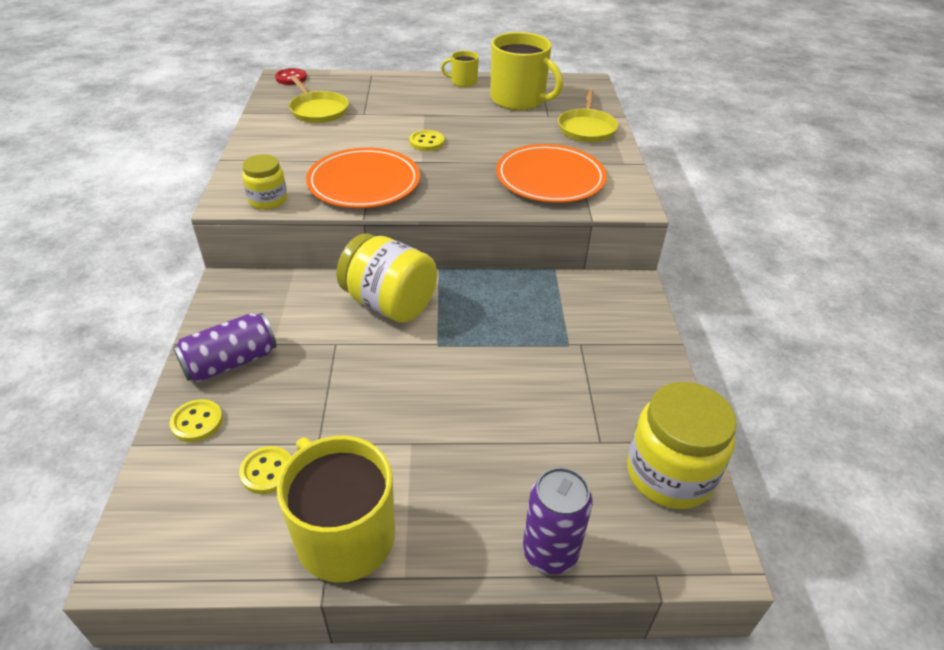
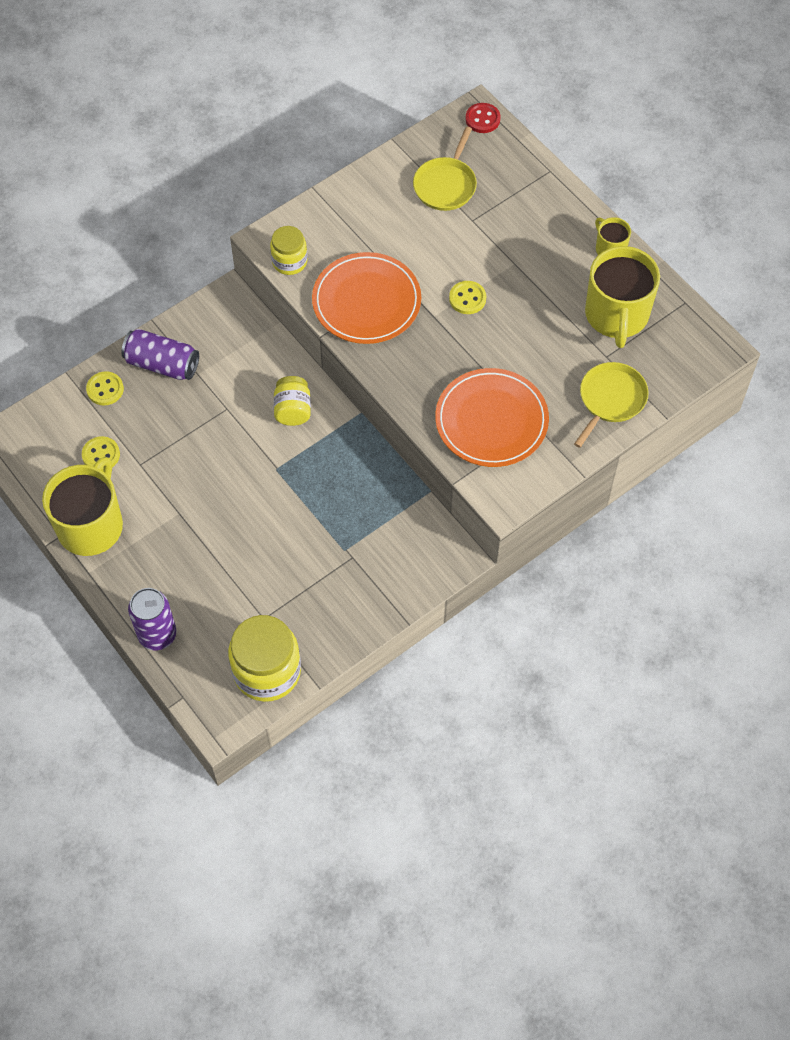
camera: 55 degrees right, 20 degrees up
(389, 304) = (293, 410): yellow jar -> yellow jar, size x0.57
(586, 128) = (610, 399): yellow pan -> yellow pan turned 150 degrees clockwise

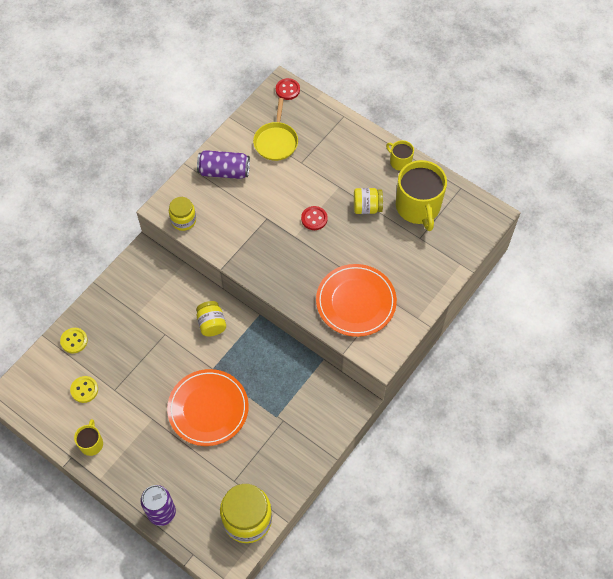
camera: 15 degrees left, 0 degrees up
(91, 525) = (91, 443): yellow mug -> yellow mug, size x0.49
(162, 364) = (110, 313): purple can -> purple can (224, 171)
(366, 301) = (245, 237): orange plate -> orange plate (208, 408)
(467, 298) = (314, 219): yellow button -> red button
(545, 300) = (367, 207): none -> yellow jar
(610, 399) = (431, 267): yellow pan -> none

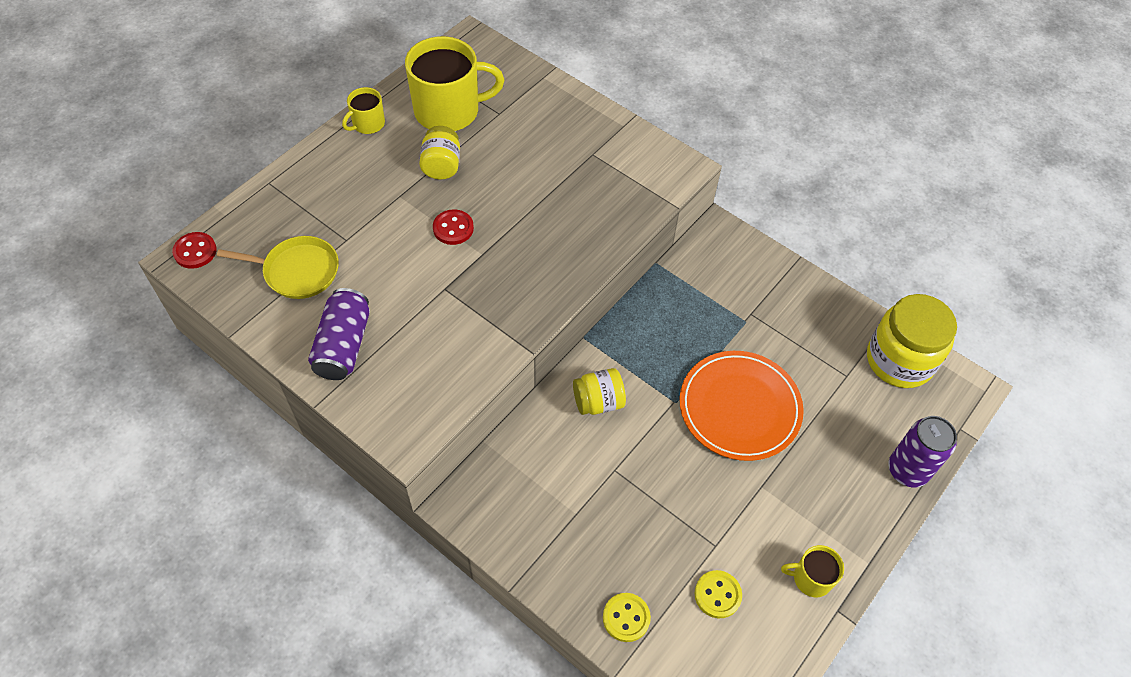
camera: 90 degrees left, 5 degrees down
(183, 220) = (434, 407): yellow jar -> none
(356, 302) = (597, 188): orange plate -> none

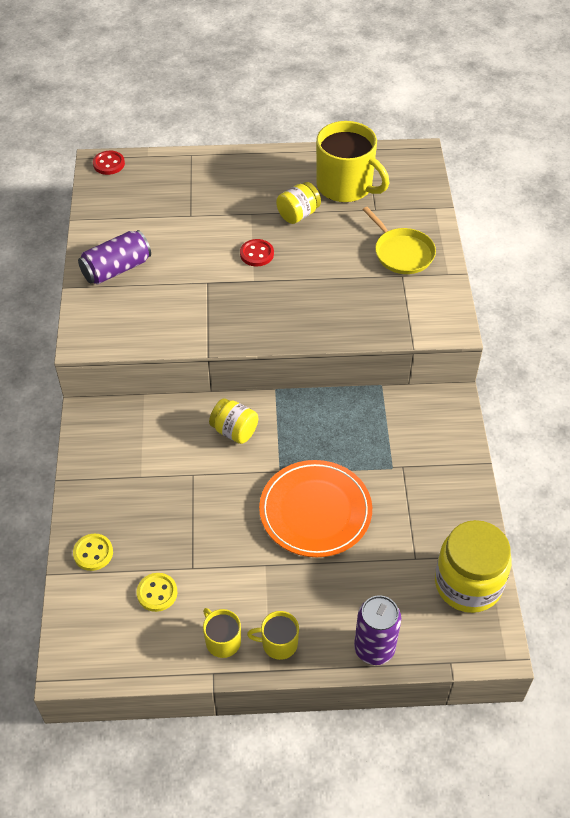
camera: 50 degrees right, 5 degrees down
(297, 271) = (144, 212): yellow pan -> yellow pan (402, 253)
(368, 124) = (287, 160): yellow mug -> yellow mug (278, 643)

